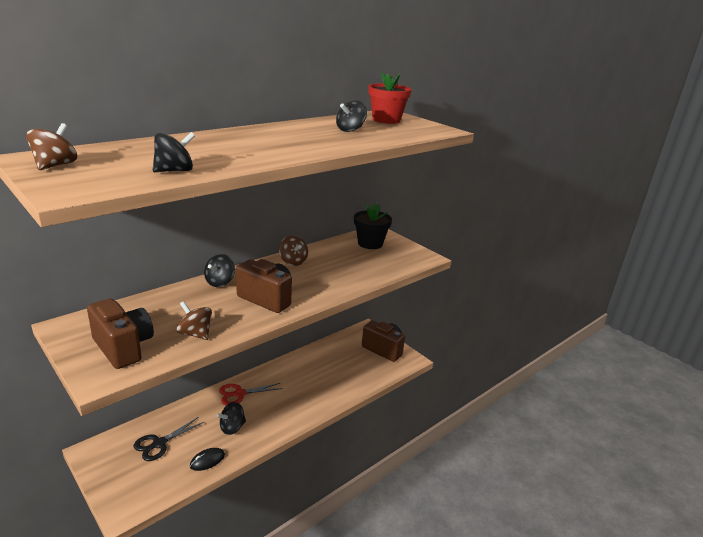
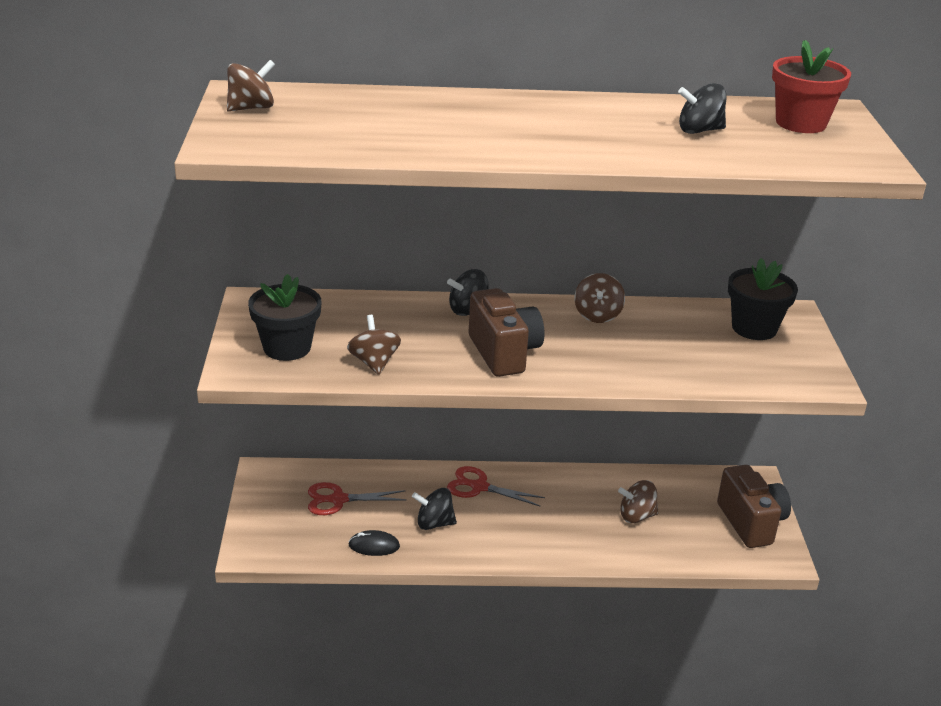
camera: 40 degrees right, 5 degrees up
(123, 347) = (287, 347): brown camera -> black flower pot
(159, 443) = (338, 500): black scissors -> red scissors
(175, 171) = (359, 145): black spinning top -> none
(332, 370) = (636, 516): none -> brown spinning top

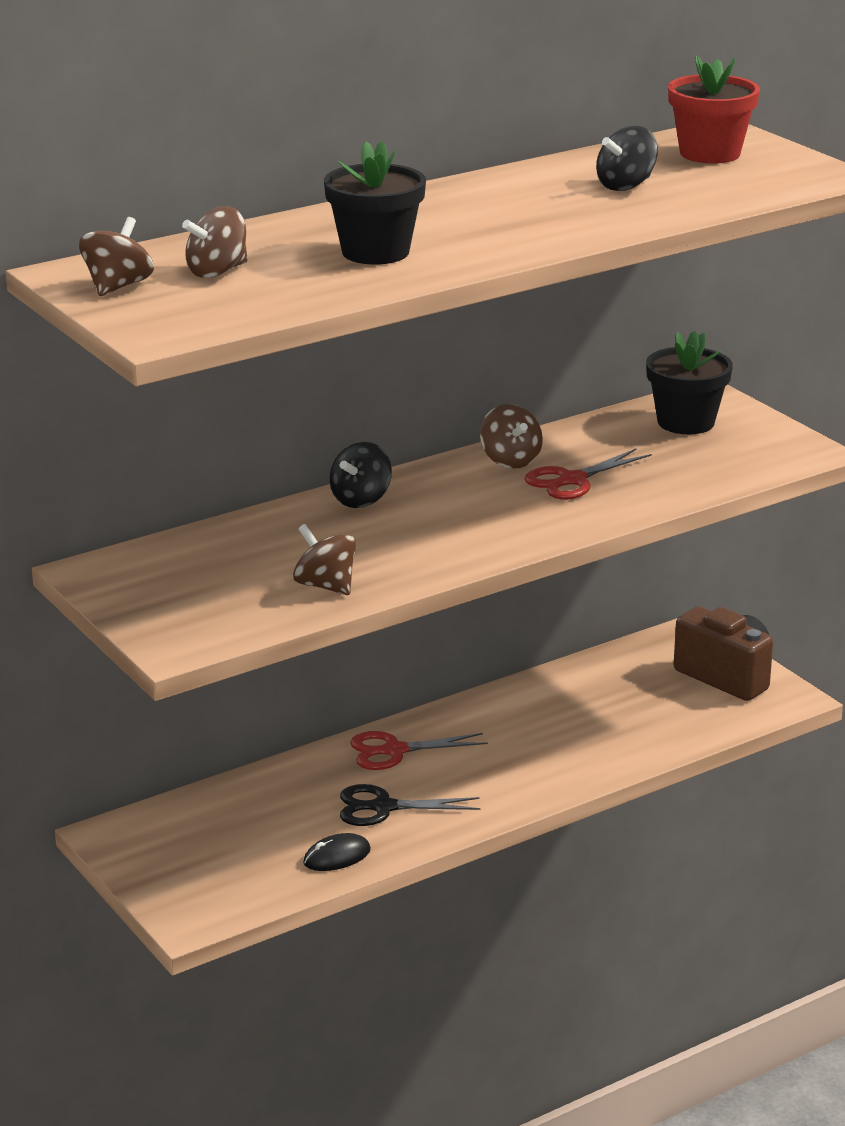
camera: 30 degrees left, 5 degrees down
(287, 347) = (203, 604): black flower pot -> black flower pot (375, 252)
(338, 500) = (238, 827): red scissors -> red scissors (572, 480)
(434, 523) = (382, 807): black spinning top -> black scissors
(504, 353) = (457, 530): brown camera -> none
(636, 516) = (601, 714): brown spinning top -> brown spinning top (217, 271)

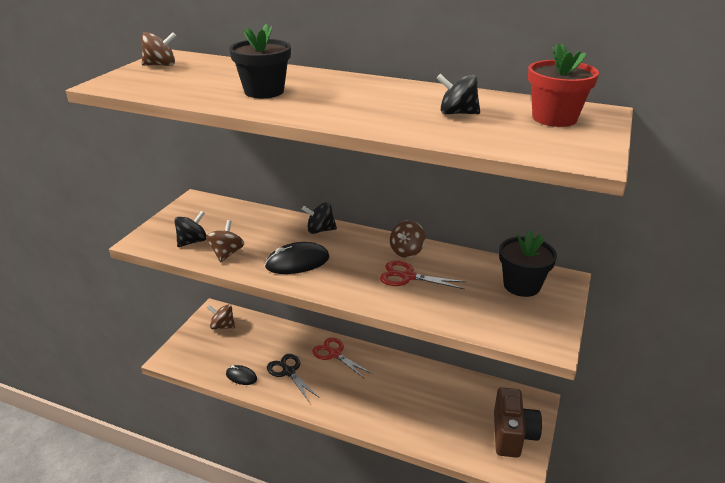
camera: 55 degrees right, 5 degrees up
(217, 271) = (199, 74): brown spinning top -> brown spinning top (222, 326)
(244, 604) = (192, 241): none -> black spinning top
(428, 540) = (297, 262): none -> black mouse

